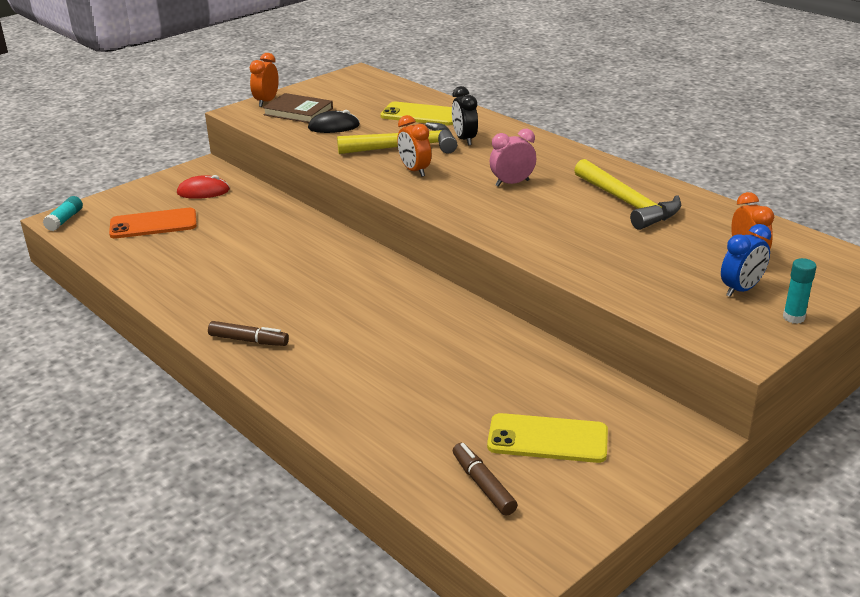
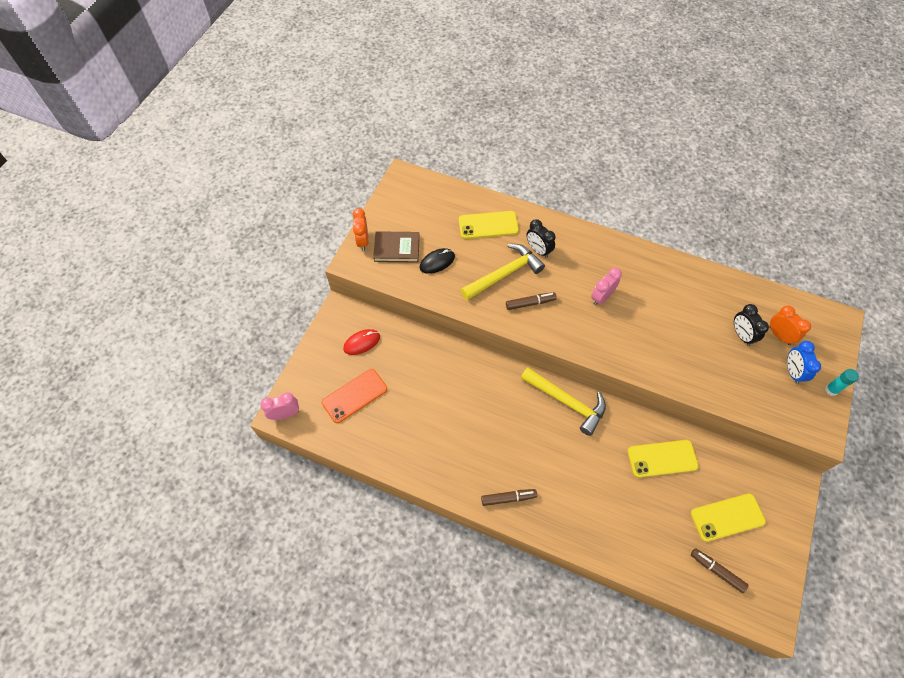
camera: 25 degrees left, 30 degrees up
(65, 220) = (285, 414): turquoise glue stick -> pink clock
(414, 171) = (530, 303): orange clock -> brown marker
(495, 361) = (662, 458): none -> yellow phone
(628, 204) = (684, 298): yellow hammer -> yellow hammer (567, 402)
(686, 246) = (741, 335): none -> black clock
(741, 289) = (792, 372): blue clock -> blue clock turned 150 degrees clockwise

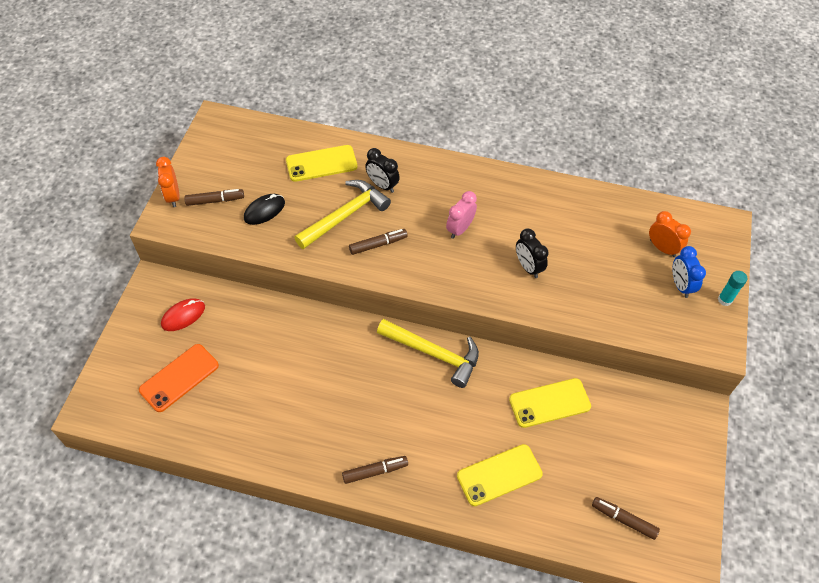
camera: 10 degrees left, 5 degrees down
(285, 414) = (94, 410): pink clock -> none
(397, 248) = (215, 200): brown book -> brown marker
(727, 517) = (629, 458): yellow phone -> yellow phone (499, 475)
(741, 335) = (620, 252): black clock -> black clock (528, 267)

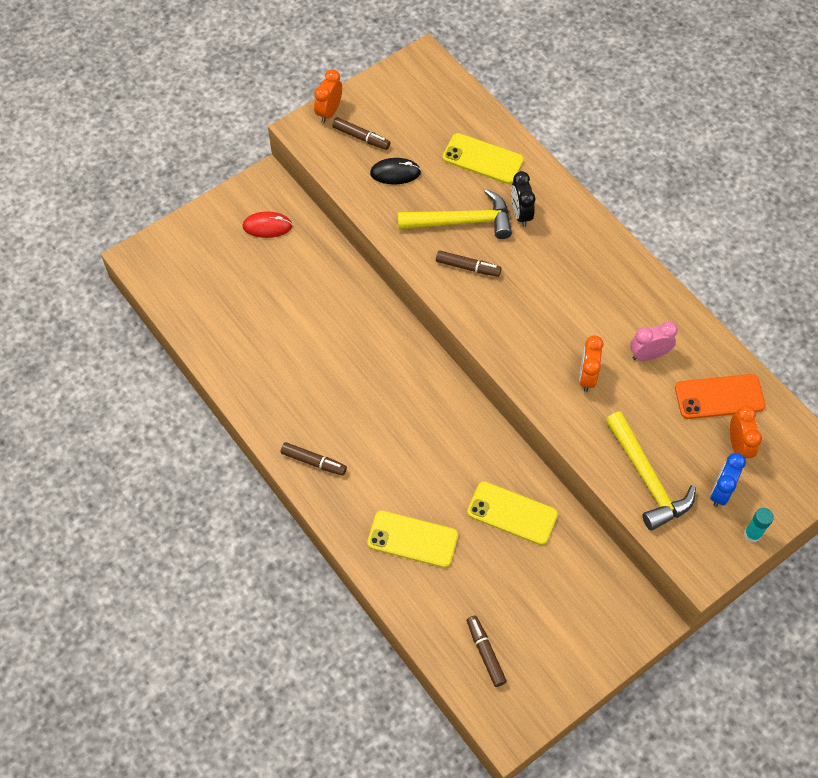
camera: 40 degrees right, 5 degrees up
(179, 378) = (224, 277): orange phone -> orange phone (719, 397)
(434, 354) = (448, 400): yellow hammer -> yellow hammer (647, 479)
(459, 229) = (555, 300): pink clock -> pink clock (648, 355)
(528, 267) = (587, 377): black clock -> orange clock

